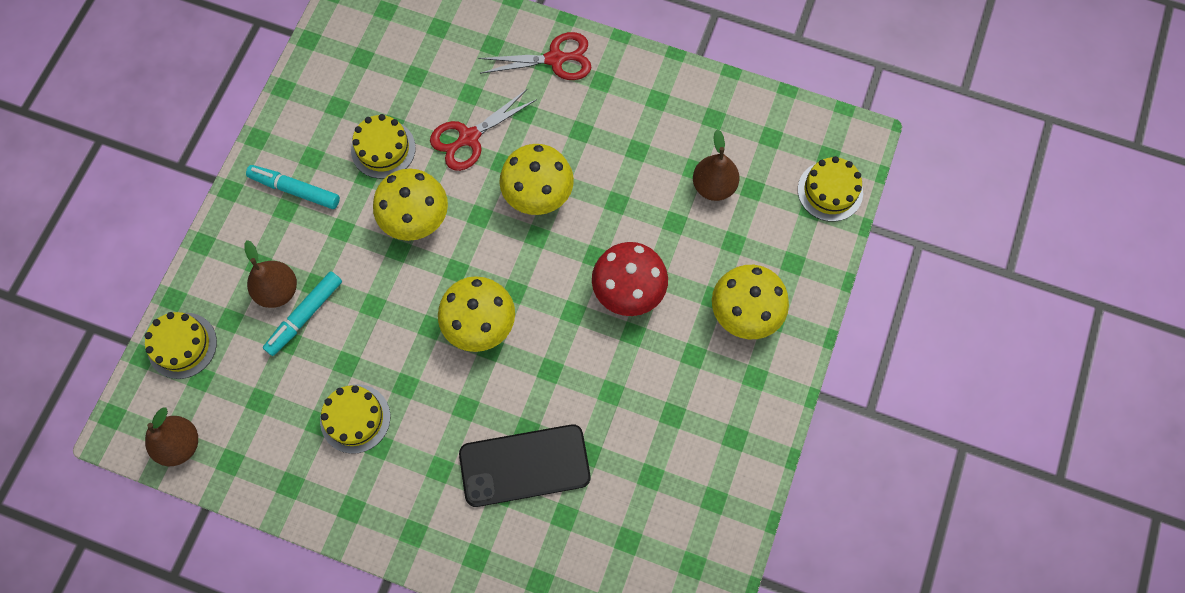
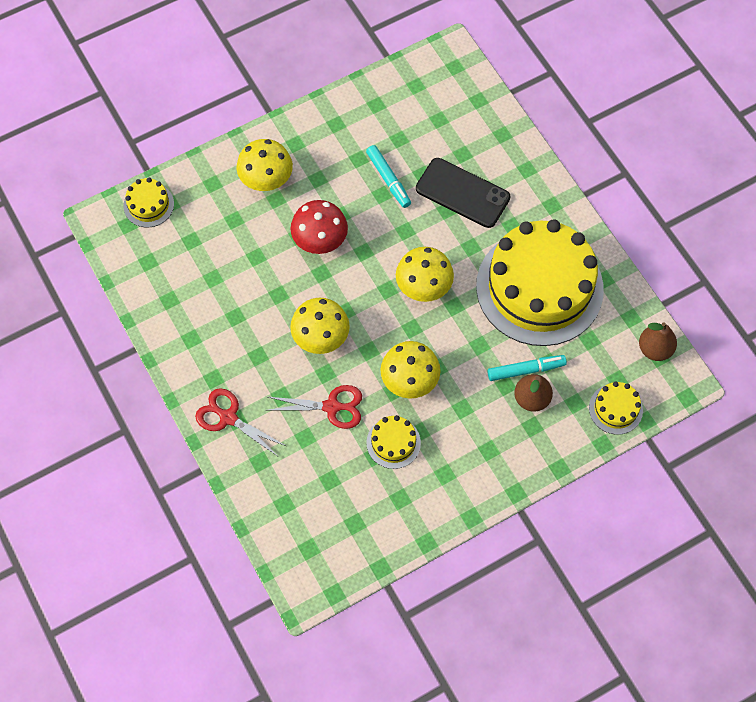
camera: 140 degrees left, 5 degrees down
(295, 190) = (472, 459): turquoise marker -> turquoise marker (388, 179)
(355, 418) = (539, 287): yellow cake -> yellow cake, size x2.45
(713, 186) = (212, 259): brown pear -> none

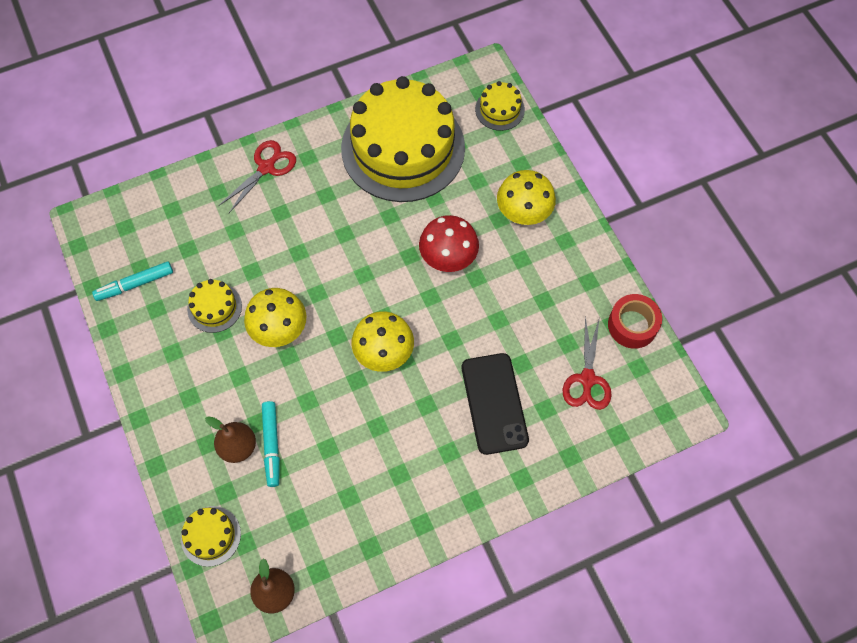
camera: 95 degrees right, 0 degrees up
(320, 336) = (338, 250): yellow mushroom -> none
(332, 407) = (262, 255): red scissors -> red scissors (587, 379)
(376, 90) = (632, 325): none -> red tape
(388, 179) = (516, 328): turquoise marker -> turquoise marker (135, 284)
(462, 193) = (494, 403): black phone -> black phone turned 45 degrees counterclockwise
(539, 287) = (368, 472): yellow cake -> yellow cake (403, 148)

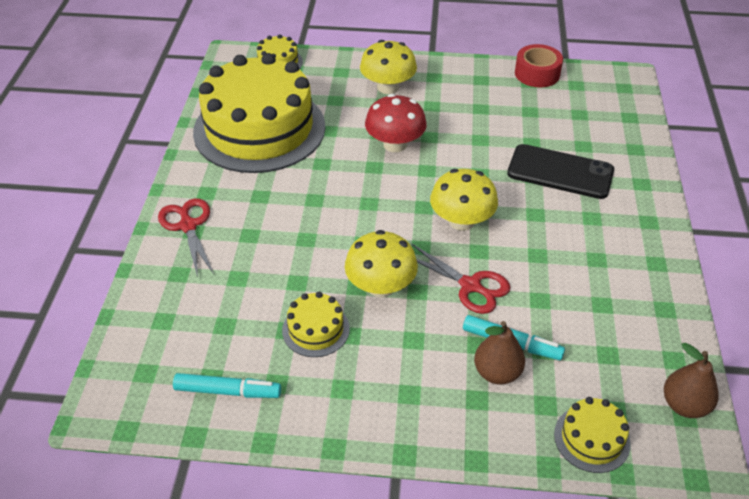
camera: 60 degrees left, 20 degrees down
(135, 284) = (228, 391): turquoise marker -> turquoise marker turned 90 degrees counterclockwise
(587, 379) = (570, 113): red scissors -> red scissors (470, 286)

